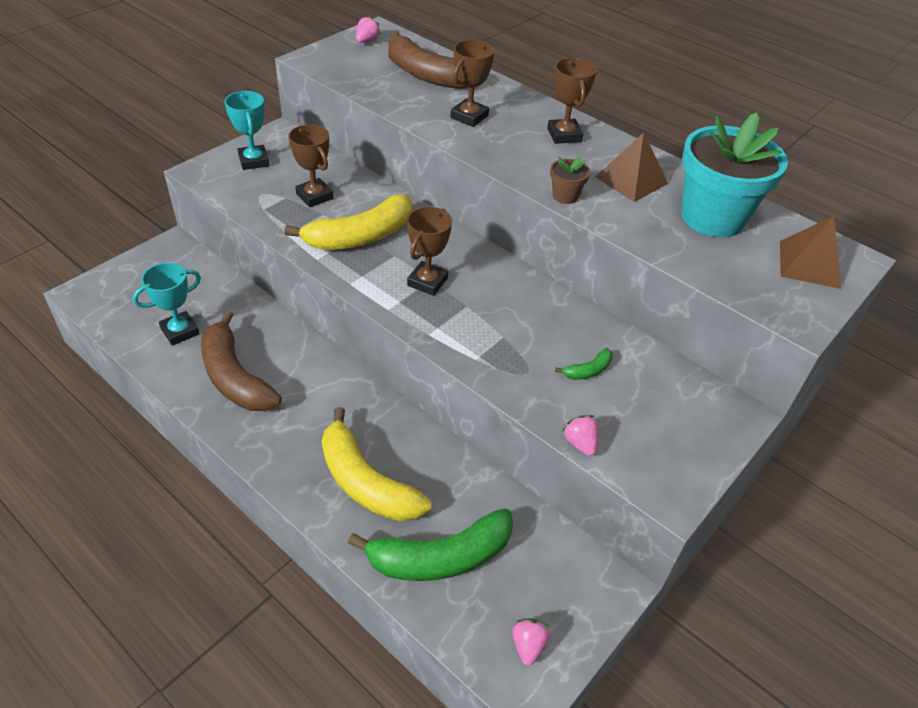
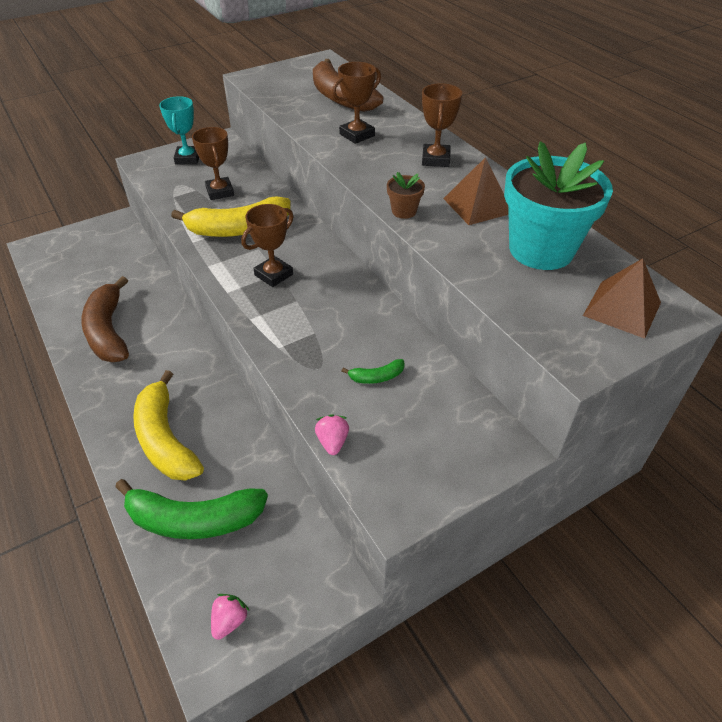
camera: 20 degrees right, 0 degrees up
(180, 331) = (87, 288): turquoise trophy -> none
(367, 41) = (306, 67): pink strawberry -> none

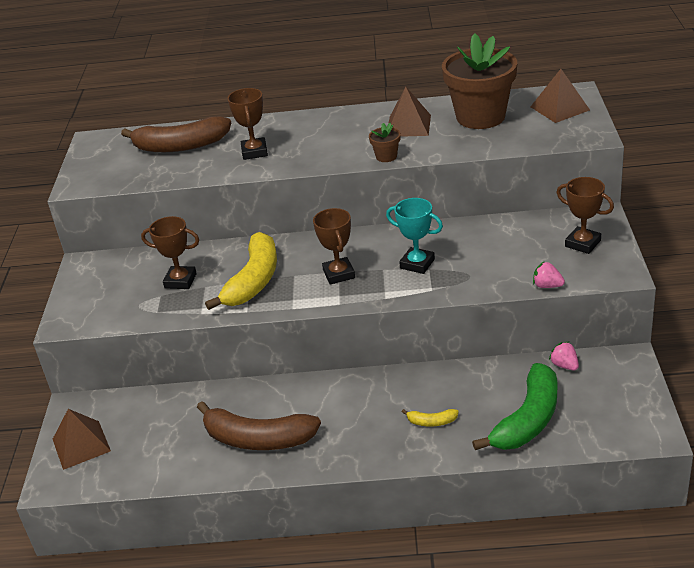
camera: 55 degrees left, 10 degrees down
(77, 243) = (81, 445): none -> brown pyramid
(165, 439) = (431, 422): yellow banana -> yellow banana, size x0.43
(187, 158) = (95, 291): turquoise trophy -> turquoise trophy (417, 264)
(229, 621) = (628, 418): pink strawberry -> pink strawberry (564, 365)
(376, 377) = (499, 251): green banana -> none
(435, 159) = (331, 126): brown trophy -> brown trophy (582, 243)
(541, 250) = (480, 117): turquoise flower pot -> brown flower pot

